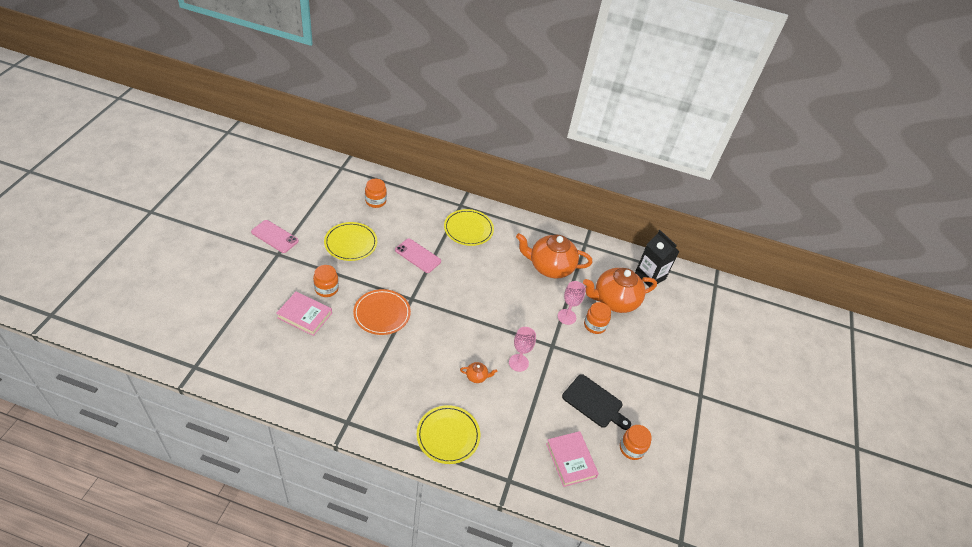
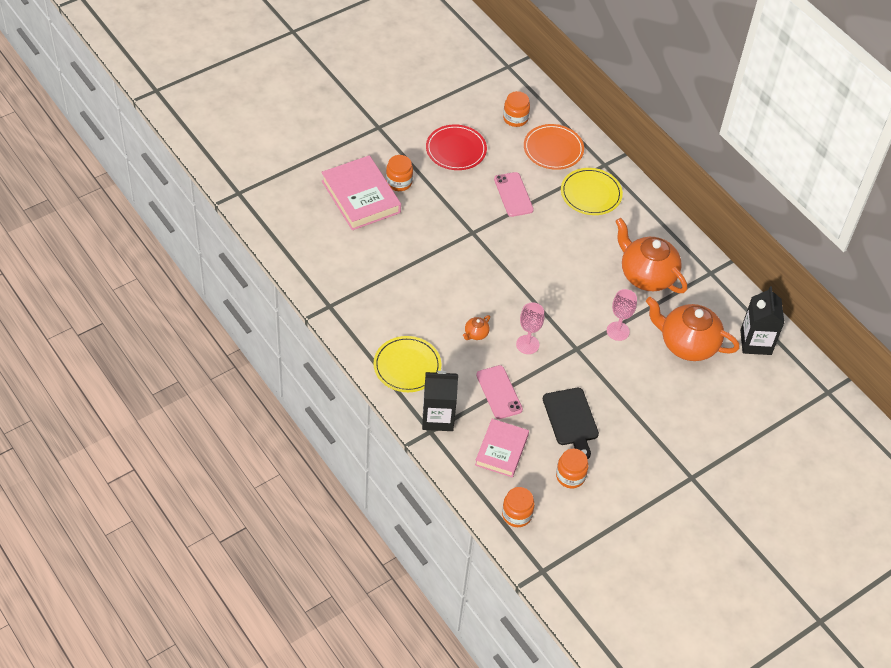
camera: 40 degrees right, 5 degrees up
(275, 236) = (388, 108): pink phone -> pink phone (499, 392)
(305, 315) = (361, 197): pink book -> pink book, size x1.52
(351, 243) = (456, 149): yellow plate -> red plate
(382, 313) = (433, 231): orange plate -> orange plate (553, 149)
(477, 376) = (476, 334): orange teapot -> orange teapot turned 90 degrees clockwise
(505, 464) = (438, 417): none -> black carton
(594, 325) = (641, 355): orange jar -> orange jar (516, 515)

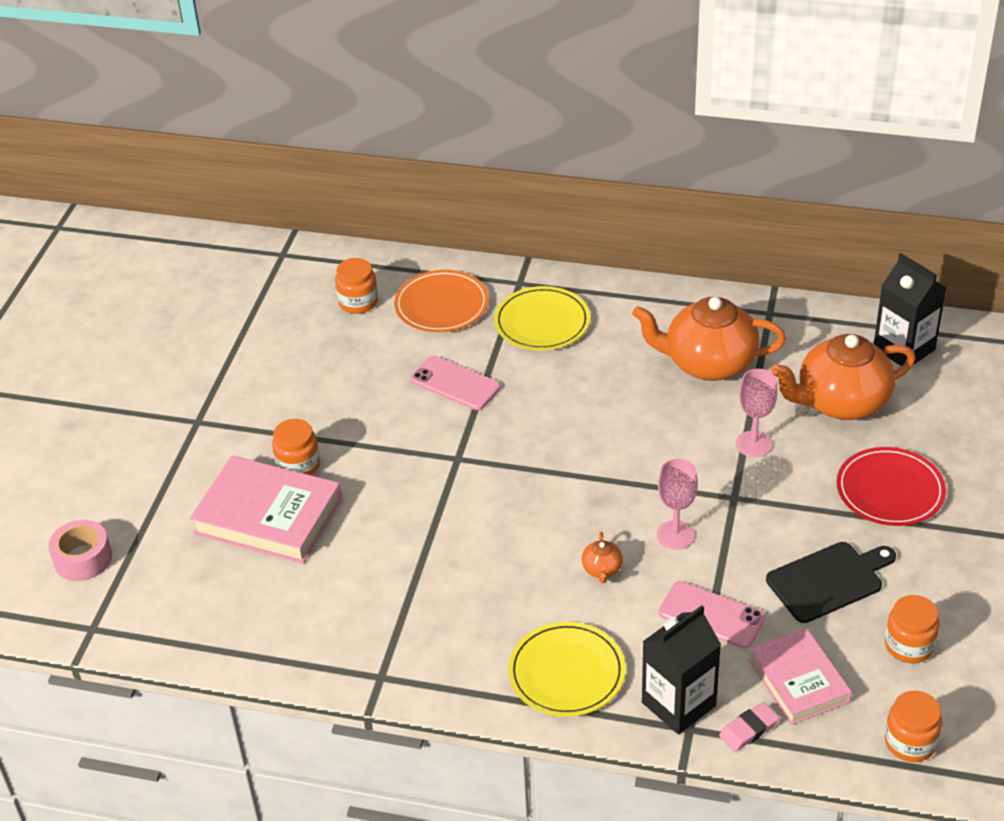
camera: 35 degrees left, 10 degrees down
(265, 158) = (83, 559): none -> pink tape
(454, 452) = (748, 730): none -> pink eraser
(456, 149) = (326, 382): red plate -> red plate (890, 490)
(571, 420) = (828, 580): black cutting board -> black cutting board turned 60 degrees counterclockwise

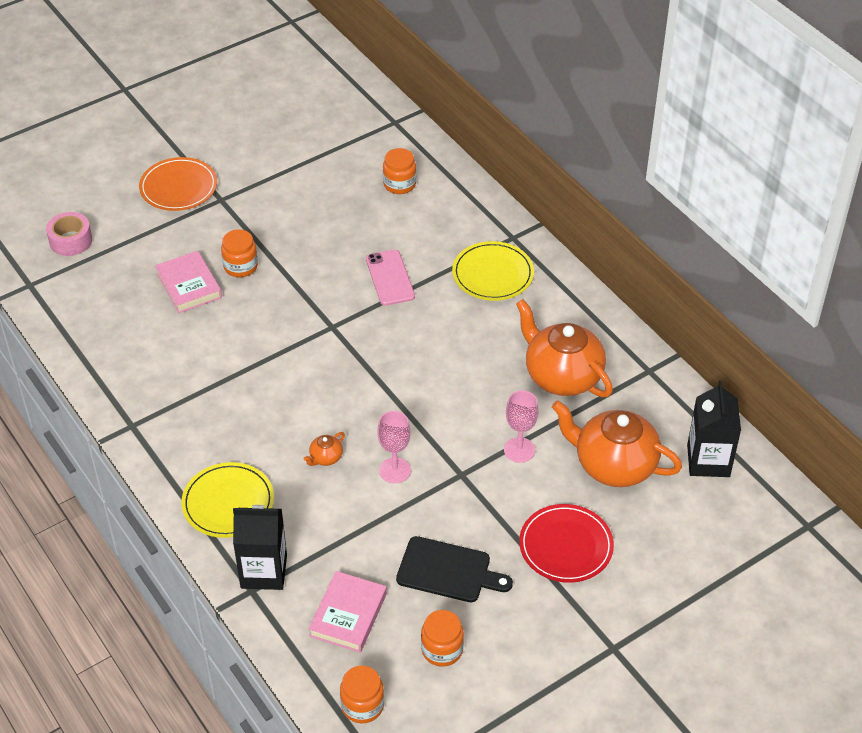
camera: 40 degrees right, 5 degrees up
(268, 516) = (189, 285): pink book -> pink book, size x0.66
(442, 305) = (446, 220): orange plate -> orange plate (178, 187)
(711, 615) = (351, 535): pink phone -> none
(748, 730) = (282, 619): pink eraser -> none

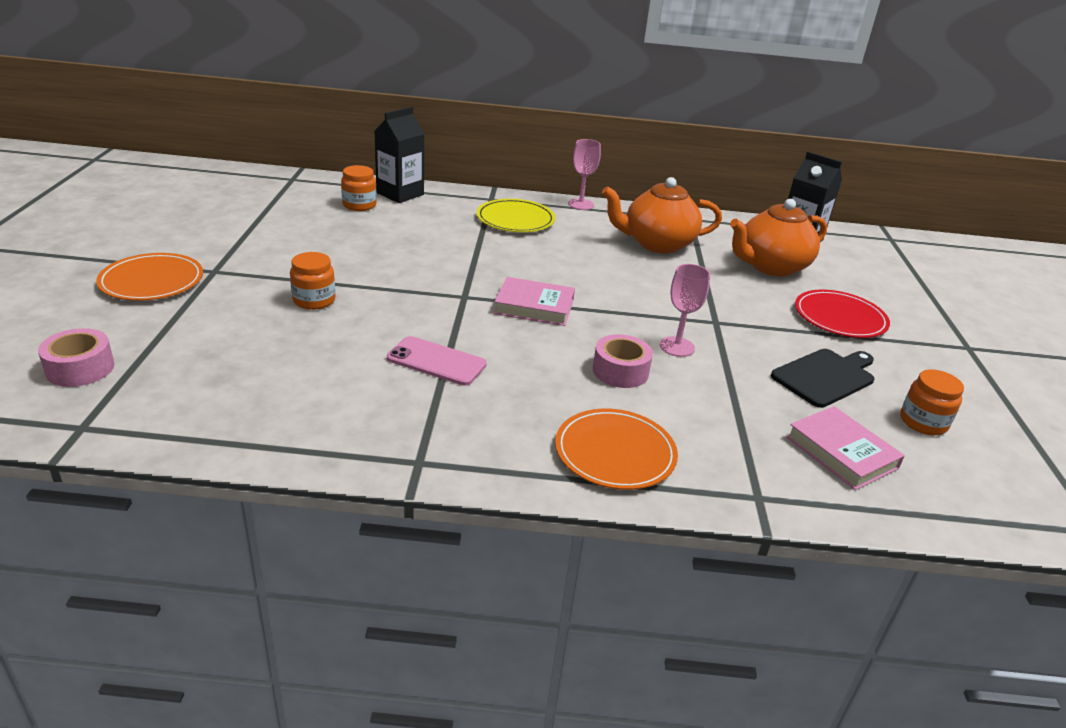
camera: 55 degrees left, 15 degrees down
(189, 285) = (286, 335): pink book -> pink book (534, 306)
(228, 502) = (615, 452): yellow plate -> orange plate
(264, 571) = (737, 476): black carton -> black carton (400, 194)
(325, 458) = (620, 371): orange teapot -> pink tape
(362, 705) = (975, 500): orange jar -> none
(390, 278) = (451, 251): pink phone -> pink phone (436, 361)
(519, 450) = (715, 289): pink goblet -> pink goblet (581, 204)

